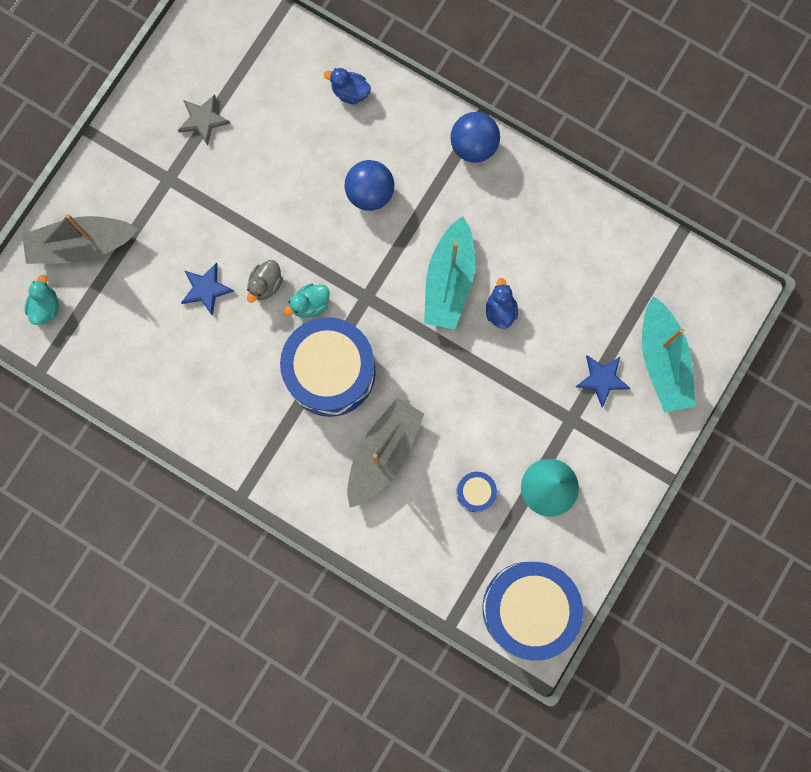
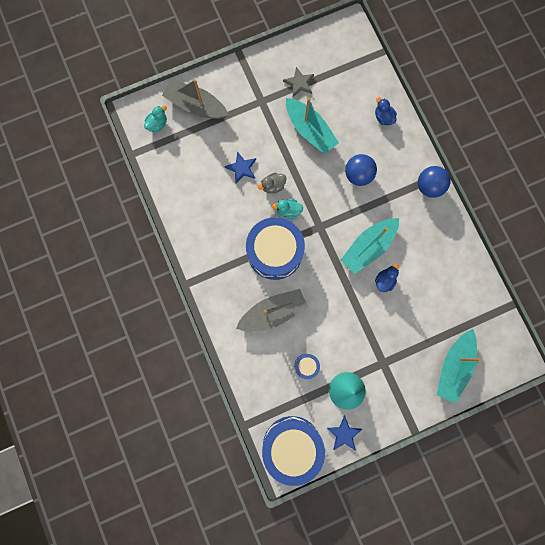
camera: 35 degrees right, 0 degrees up
(263, 176) = (310, 131): none -> turquoise boat
(602, 379) = (414, 353): blue star -> blue star (344, 434)

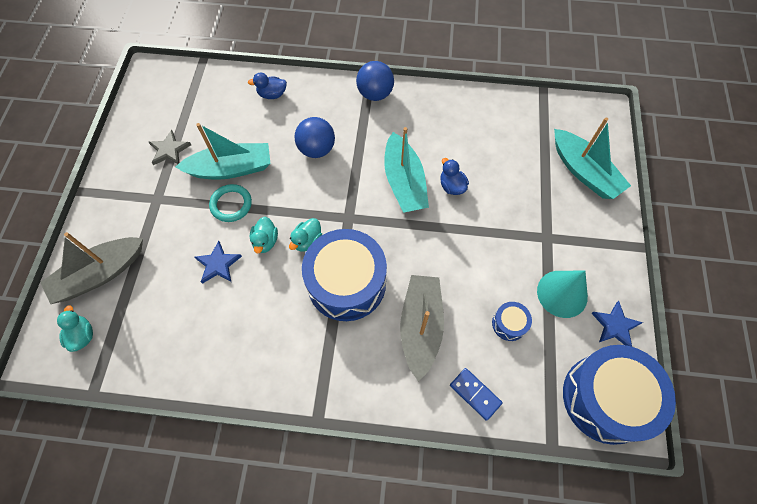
camera: 60 degrees left, 15 degrees down
(250, 366) = (475, 394): none -> blue domino
(273, 186) = (265, 241): grey duck -> turquoise duck
(285, 148) = (231, 204): none -> turquoise ring

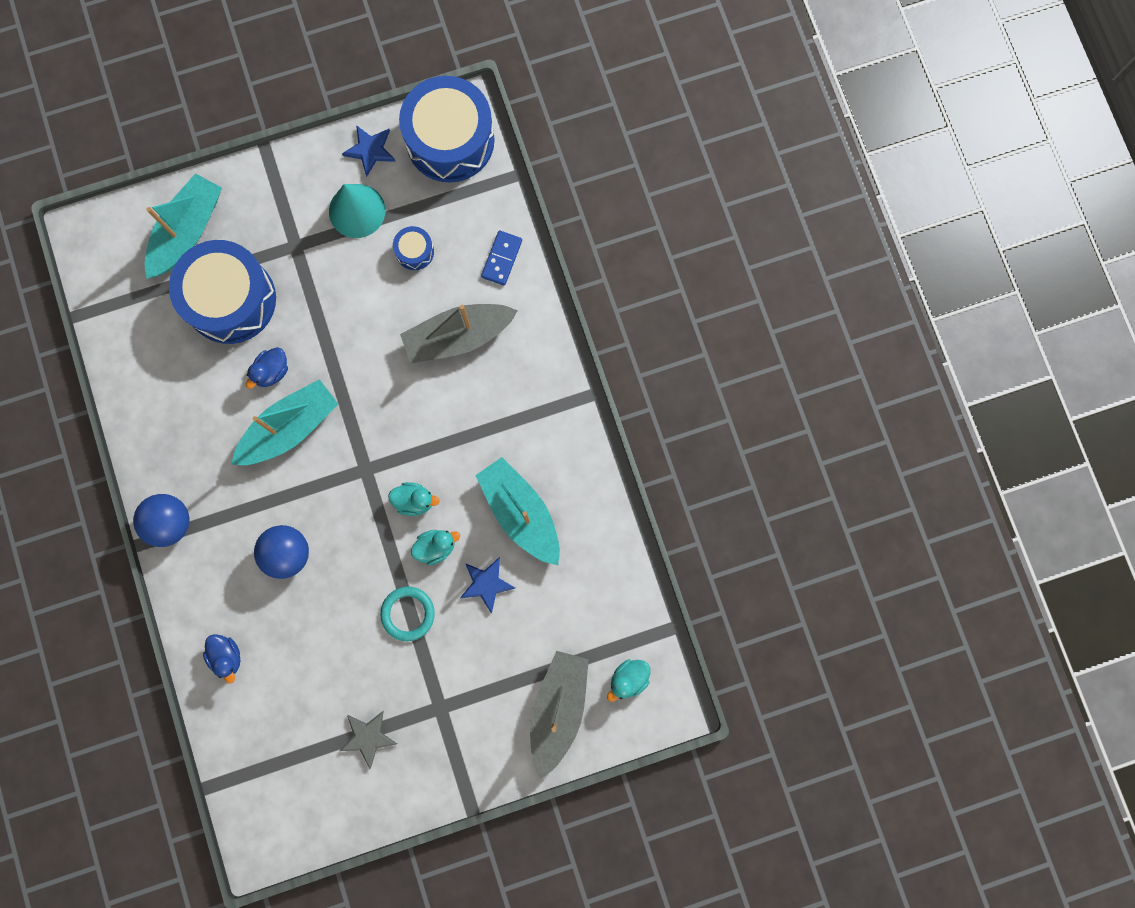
camera: 115 degrees left, 15 degrees up
(100, 274) = (558, 709): grey boat -> grey boat turned 105 degrees counterclockwise
(231, 168) = (360, 643): turquoise boat -> turquoise boat (520, 513)
(346, 283) = (444, 433): blue drum -> blue drum (230, 300)

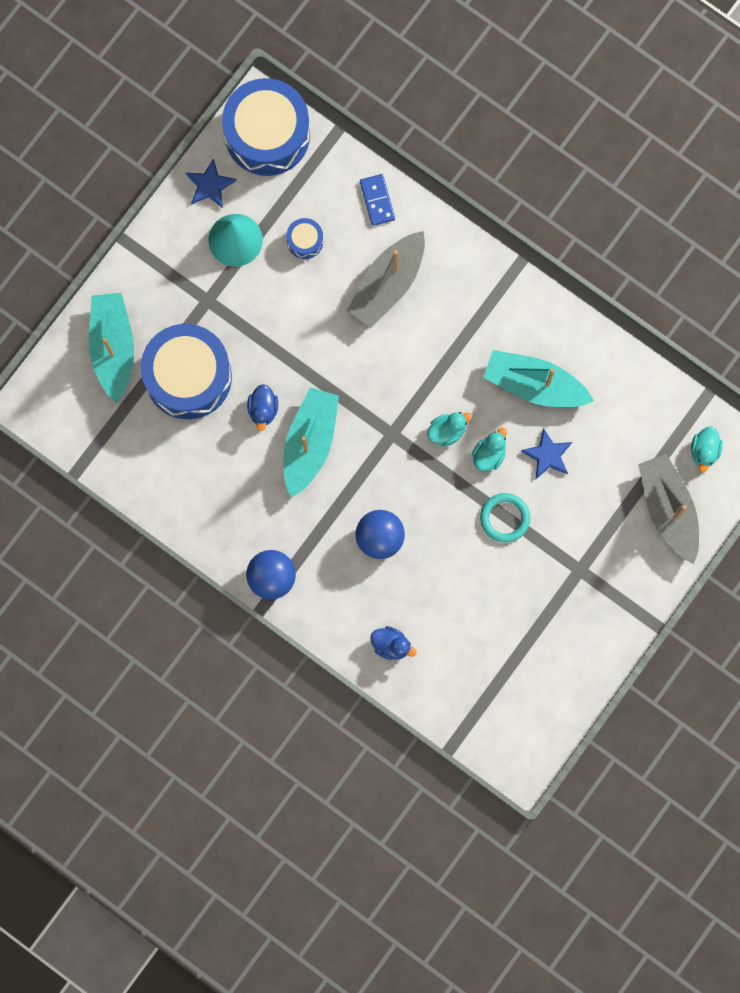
camera: 35 degrees left, 0 degrees up
(368, 737) = (542, 629): grey star -> none

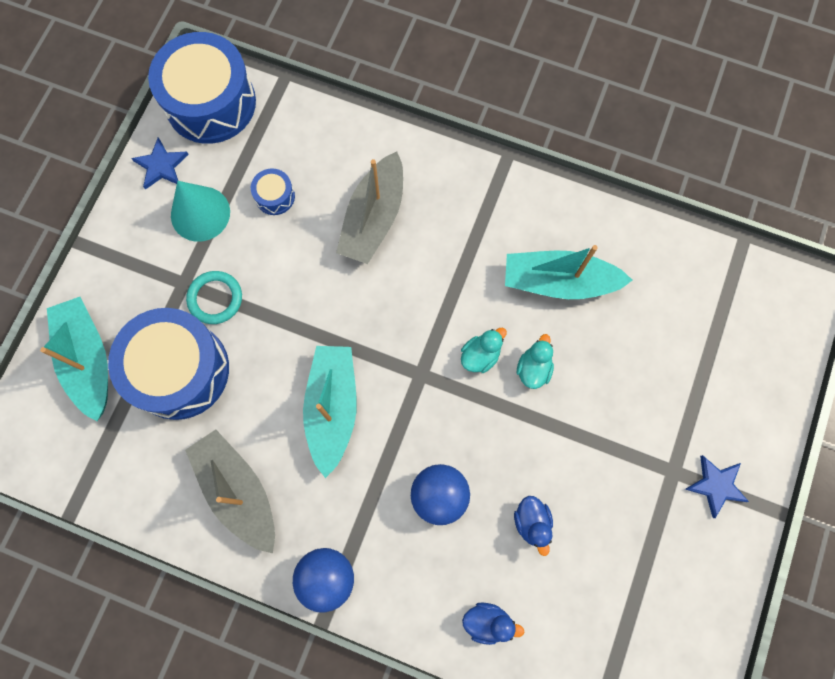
camera: 15 degrees left, 5 degrees down
(263, 409) = (271, 385): blue duck -> blue duck (532, 522)
(377, 200) = (340, 138): blue domino -> none
(504, 518) = (572, 435): turquoise ring -> turquoise ring (215, 298)
(547, 455) = (597, 353): blue star -> blue star (716, 485)
(668, 509) = (745, 377): grey boat -> grey boat (238, 491)
(704, 451) = (761, 304): turquoise duck -> none

